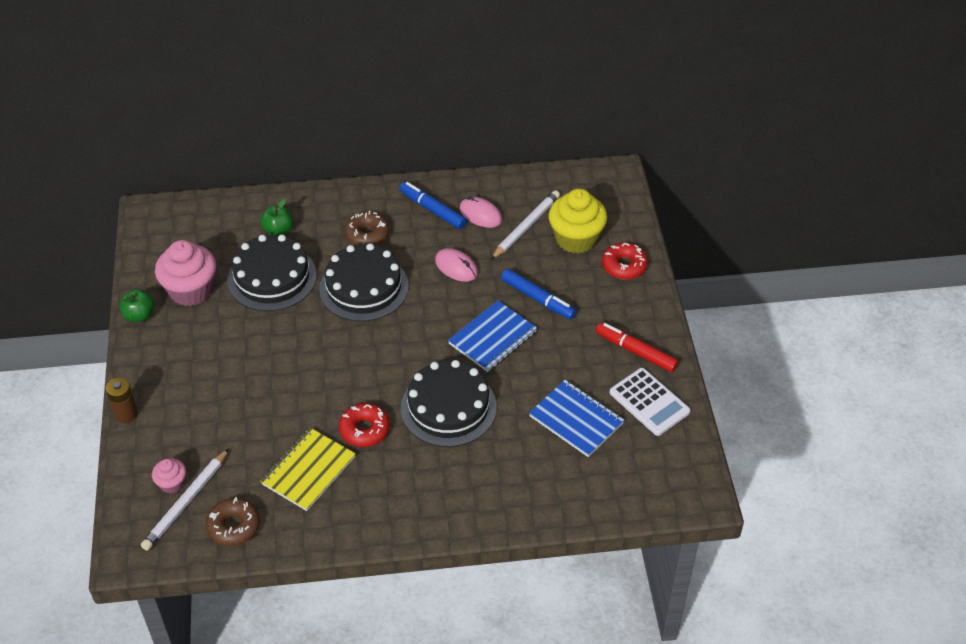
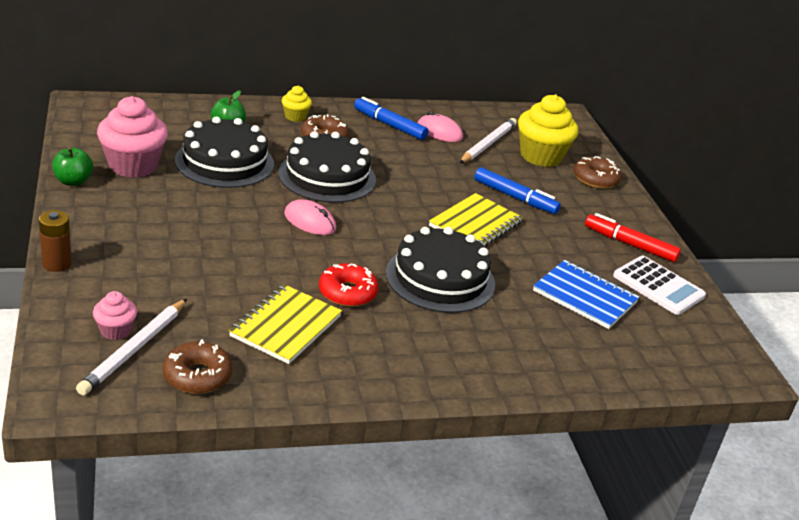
camera: 10 degrees left, 15 degrees down
(343, 208) = (295, 116): none -> yellow cupcake
(456, 267) = (423, 168): pink mouse -> pink mouse (310, 221)
(493, 338) = (475, 224): blue notebook -> yellow notebook
(624, 266) = (595, 179): red donut -> brown donut

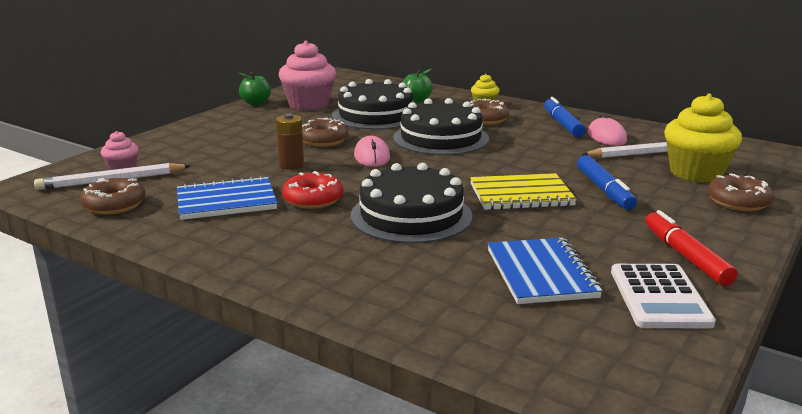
camera: 50 degrees right, 10 degrees down
(57, 264) = (163, 133): brown battery -> brown battery (291, 165)
(235, 215) = (323, 140): none -> brown donut
(285, 326) = (226, 201): yellow notebook -> blue notebook

